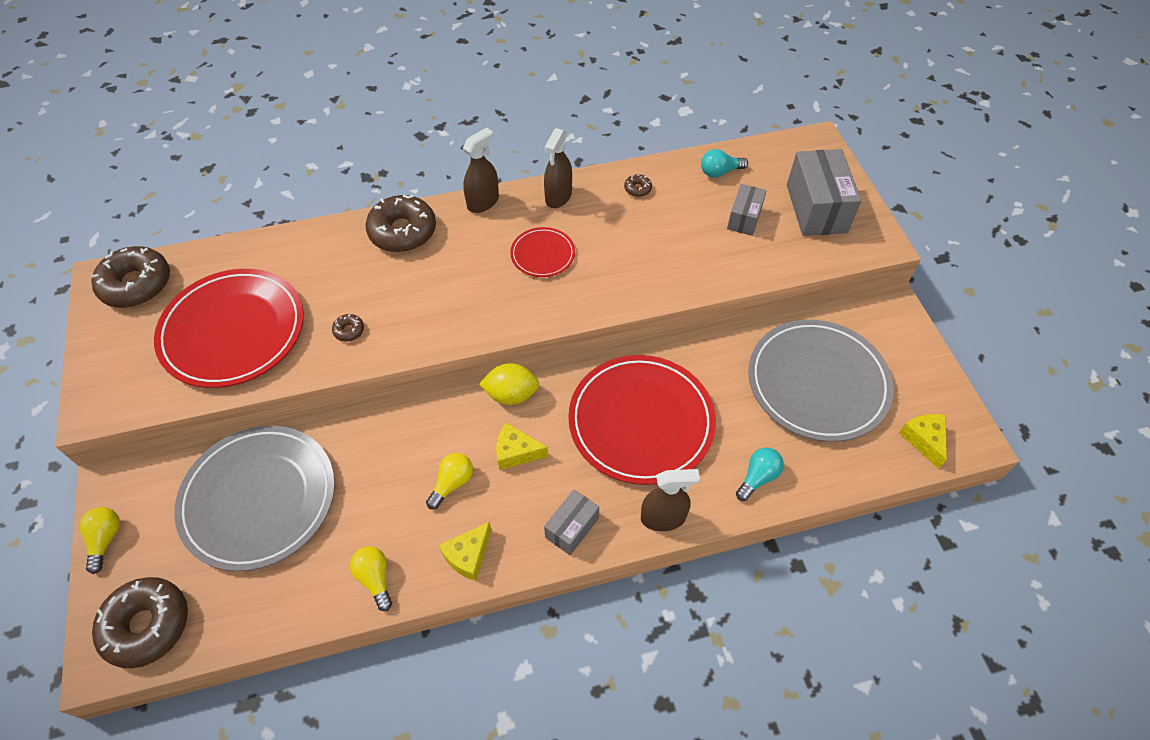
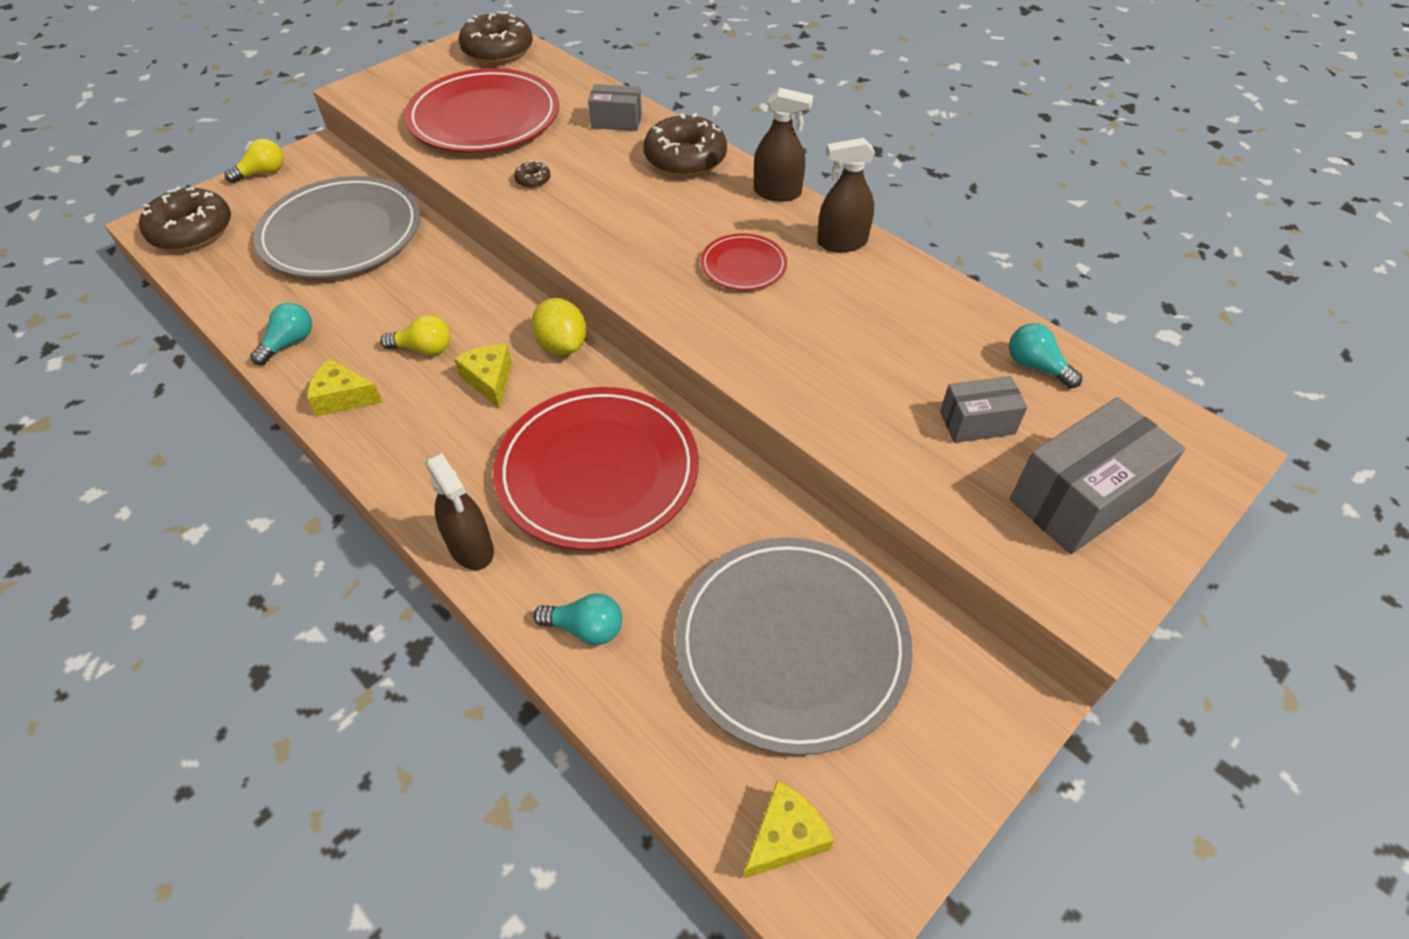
camera: 60 degrees right, 5 degrees down
(375, 578) = (289, 343): yellow light bulb -> turquoise light bulb
(572, 528) = (416, 467): grey box -> grey box (616, 121)
(637, 189) = (922, 302): brown donut -> none

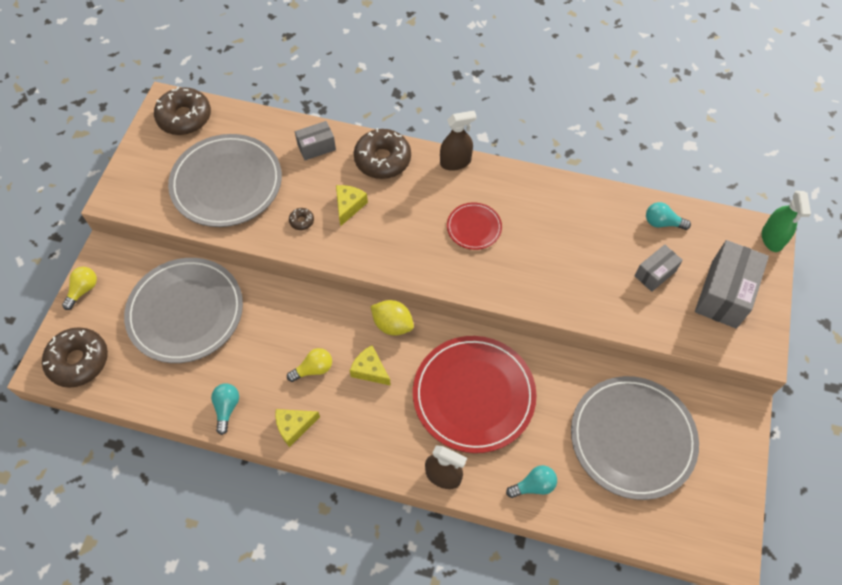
camera: 30 degrees left, 10 degrees up
(484, 118) = (227, 183): red plate -> grey plate
(784, 837) = (688, 531): yellow cheese -> yellow cheese (349, 206)
(842, 243) = (516, 184): brown spray bottle -> none
(1223, 461) = (772, 238): none -> green spray bottle

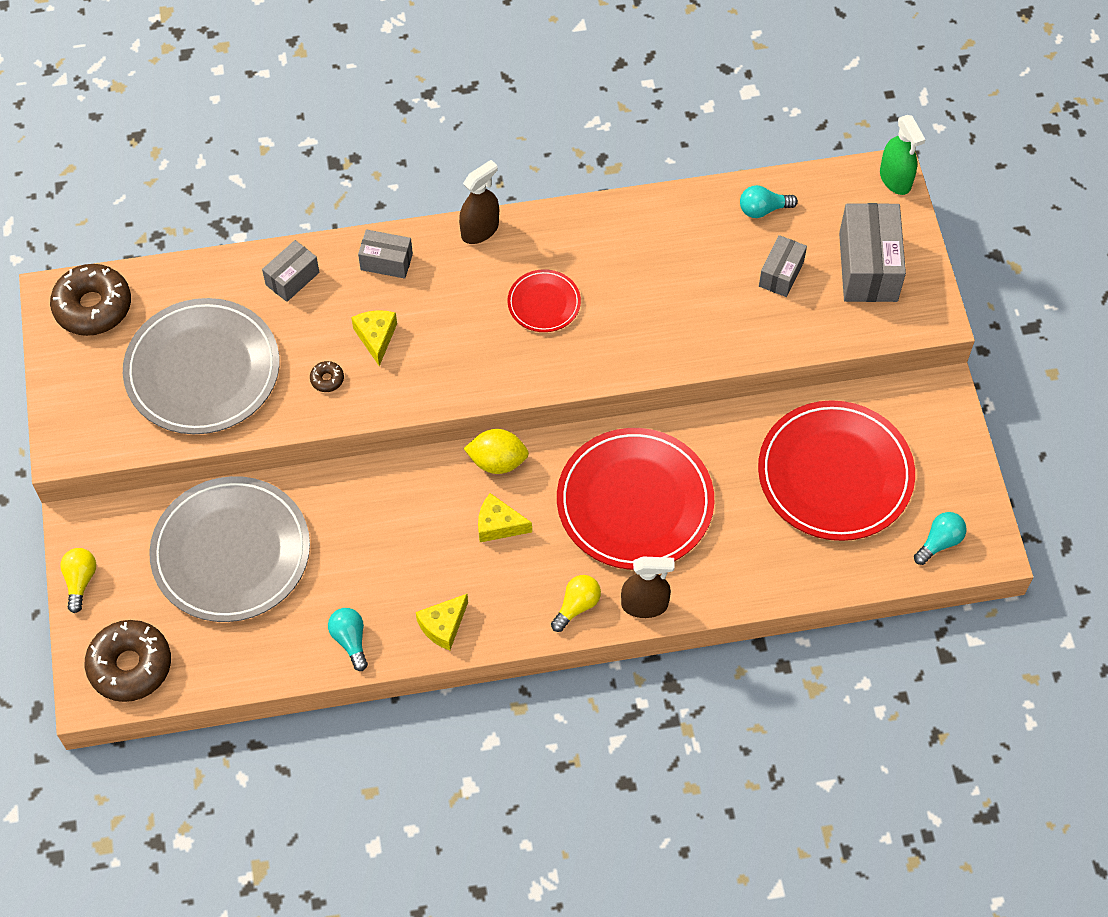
camera: 25 degrees left, 0 degrees up
(313, 369) = (430, 552): yellow light bulb -> yellow light bulb (577, 606)
(382, 159) = (386, 262): brown donut -> grey box
(533, 485) = (750, 571): turquoise light bulb -> turquoise light bulb (939, 542)
(632, 438) = (835, 474): grey plate -> red plate

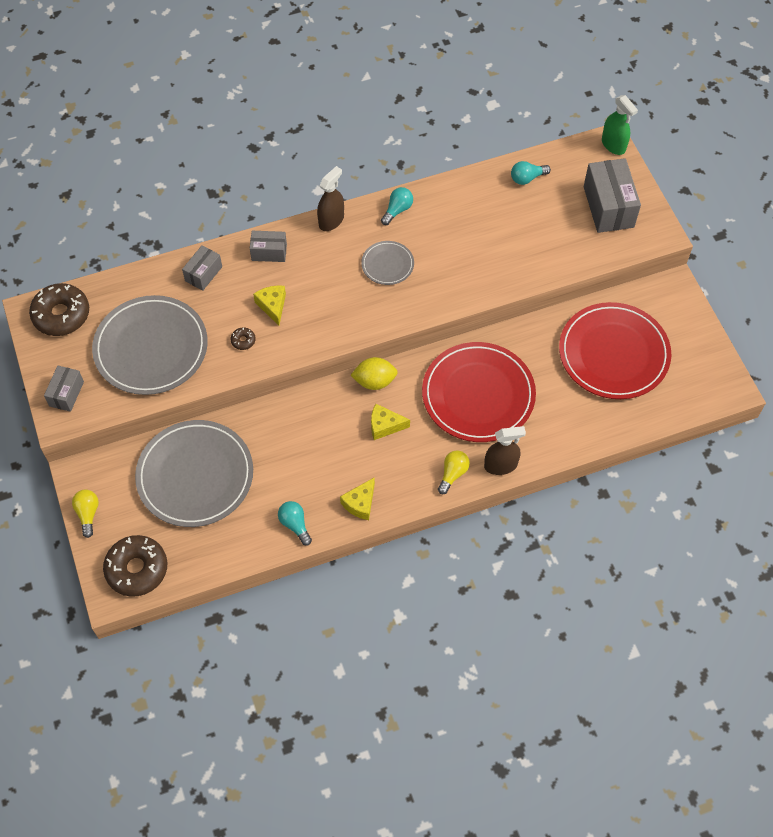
camera: 10 degrees left, 0 degrees up
(544, 303) = (387, 264): red plate -> grey plate
(781, 274) = (549, 220): grey box -> grey box (66, 394)
(939, 542) = (696, 389): turquoise light bulb -> turquoise light bulb (397, 210)

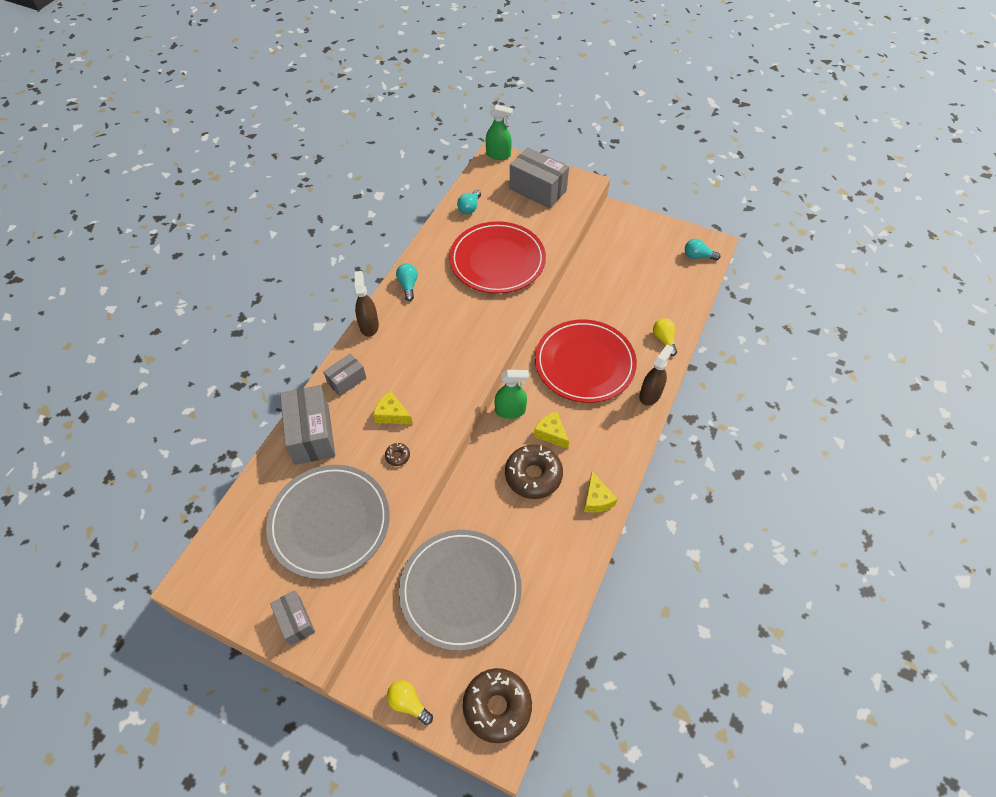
camera: 45 degrees left, 5 degrees down
(61, 315) = (221, 562): brown donut -> brown donut (533, 475)
(203, 274) = (312, 434): grey box -> grey box, size x1.77
(295, 524) = (572, 556): turquoise light bulb -> turquoise light bulb (698, 256)
(374, 381) = (510, 411): yellow lemon -> green spray bottle
(385, 426) = (551, 433): yellow cheese -> yellow cheese turned 90 degrees clockwise
(387, 264) = (442, 324): grey plate -> none
(453, 474) = (629, 426): yellow light bulb -> yellow light bulb (664, 340)
(613, 353) = (631, 275): red plate -> red plate (497, 261)

